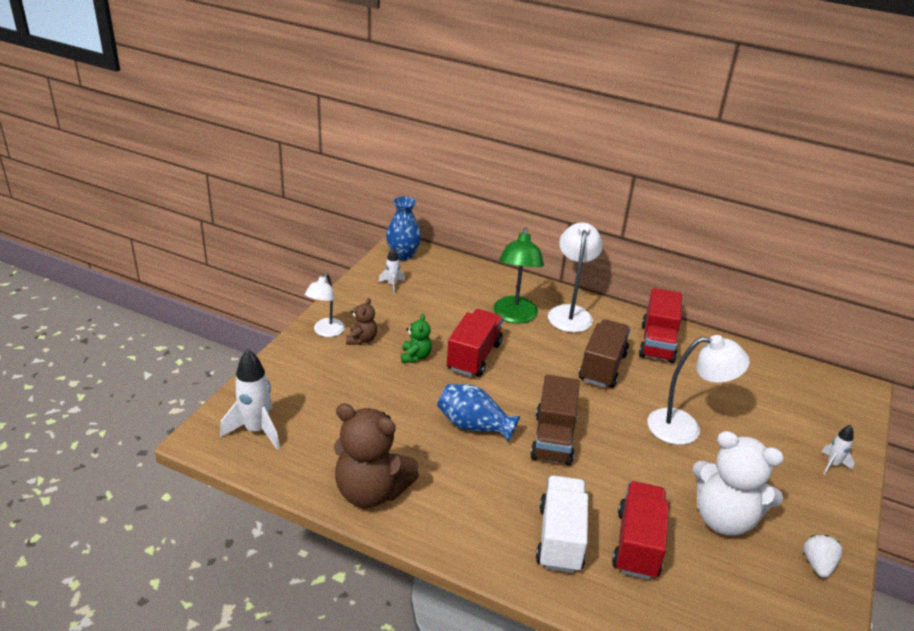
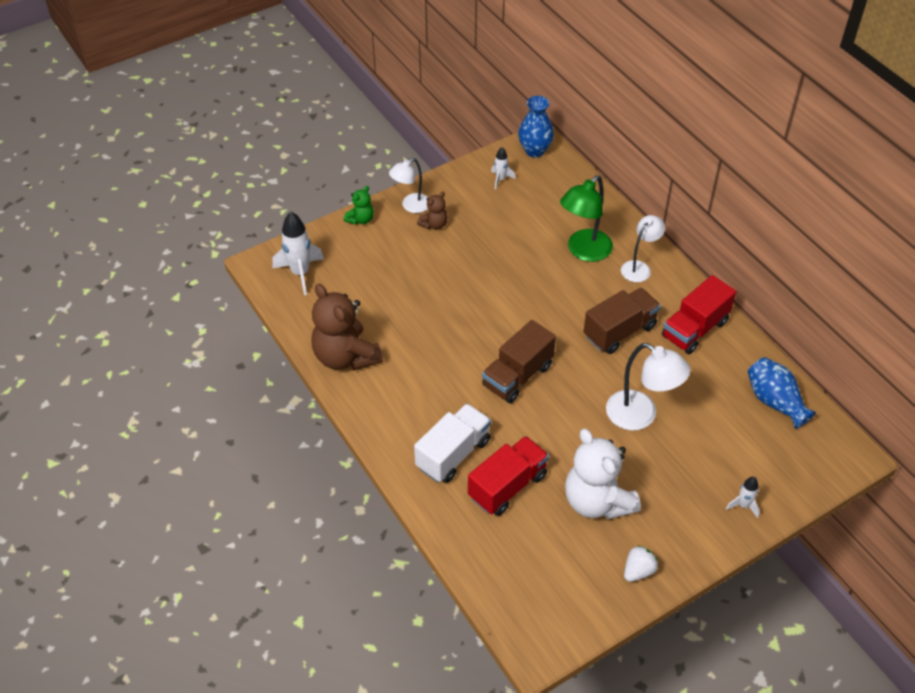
camera: 35 degrees right, 15 degrees up
(415, 356) = (466, 257): green teddy bear -> green teddy bear (360, 219)
(474, 356) = (514, 276): red truck -> none
(474, 425) = (463, 338): blue vase -> blue vase (775, 401)
(570, 313) = (639, 267): white lamp -> white lamp, size x0.65

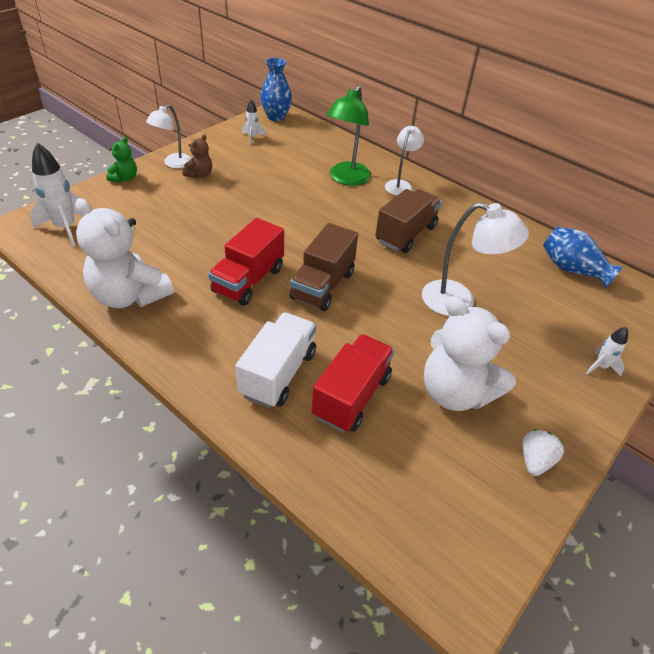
camera: 20 degrees left, 5 degrees down
(346, 356) = (129, 296): brown teddy bear -> white teddy bear
(695, 329) = (471, 223): red truck -> red truck (248, 280)

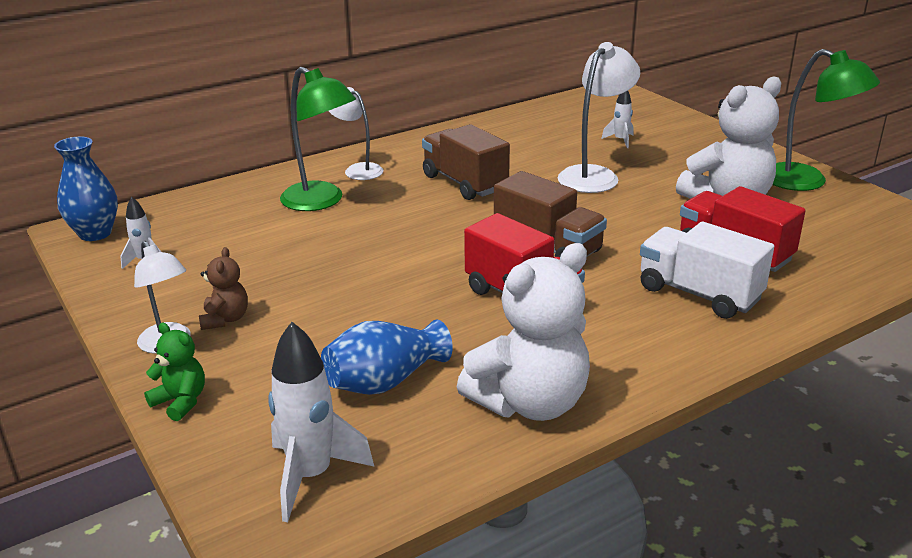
camera: 70 degrees left, 15 degrees down
(199, 174) = (225, 319): brown teddy bear -> brown teddy bear turned 45 degrees clockwise
(535, 460) = (807, 182): white strawberry -> green lamp
(572, 269) = (557, 115): blue vase -> blue vase (385, 381)
(600, 367) = (695, 133): white rocket -> white rocket (620, 140)

